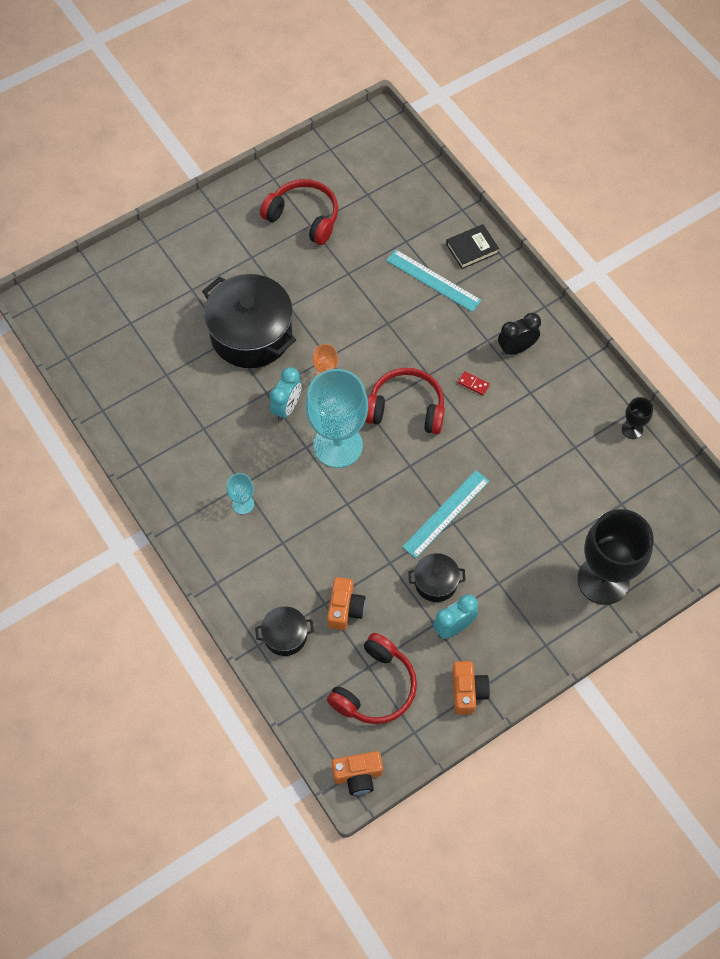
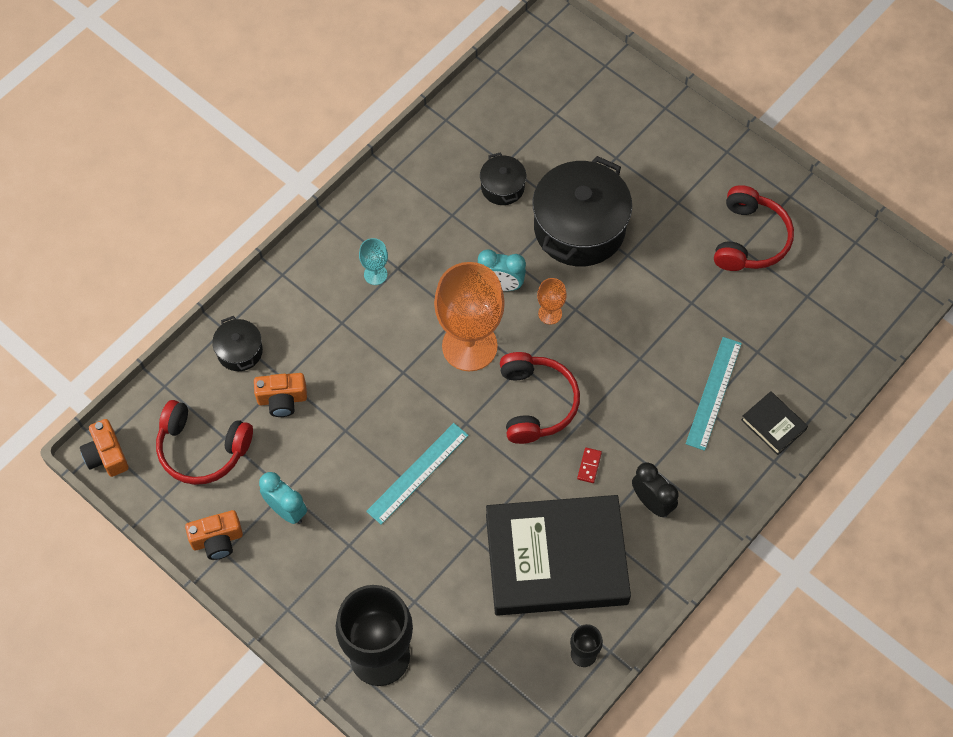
camera: 75 degrees right, 0 degrees up
(338, 445) = (469, 346): turquoise goblet -> orange goblet
(435, 582) = (333, 481): black pot -> black pot (502, 187)
(446, 513) = (417, 473): turquoise ruler -> turquoise ruler turned 75 degrees counterclockwise
(548, 428) = (556, 559): none -> black book

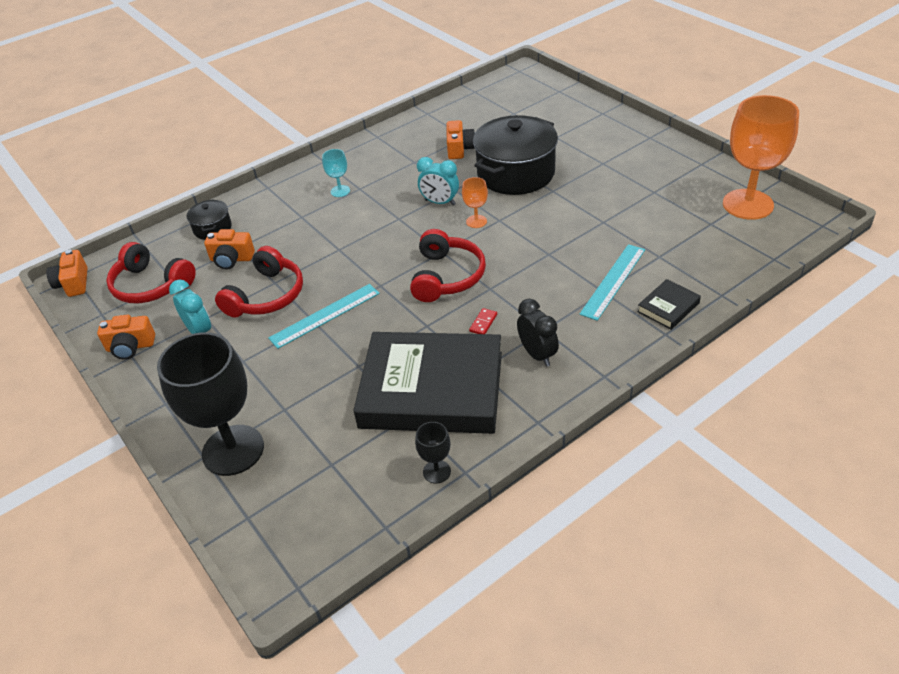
camera: 15 degrees right, 20 degrees down
(469, 346) = (401, 237): orange goblet -> orange goblet (748, 204)
(502, 187) = (459, 149): black pot -> orange camera
(749, 239) = (662, 187): red headphones -> red headphones (266, 295)
(773, 425) = (668, 307): black book -> black book turned 75 degrees clockwise

